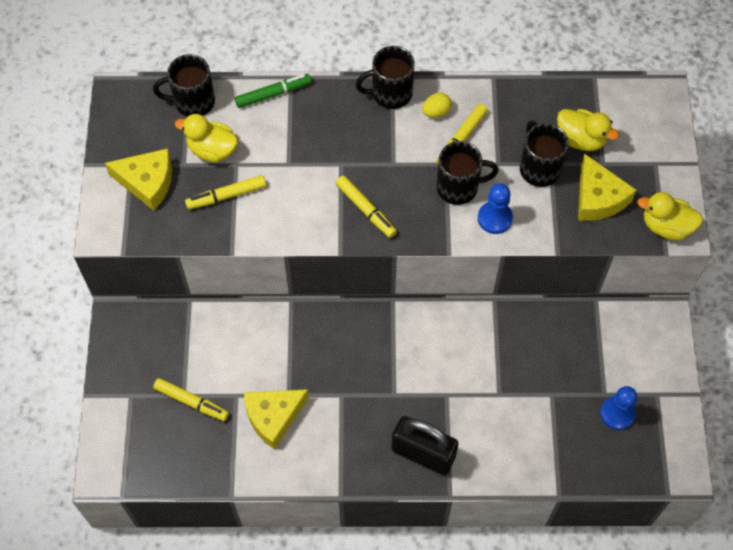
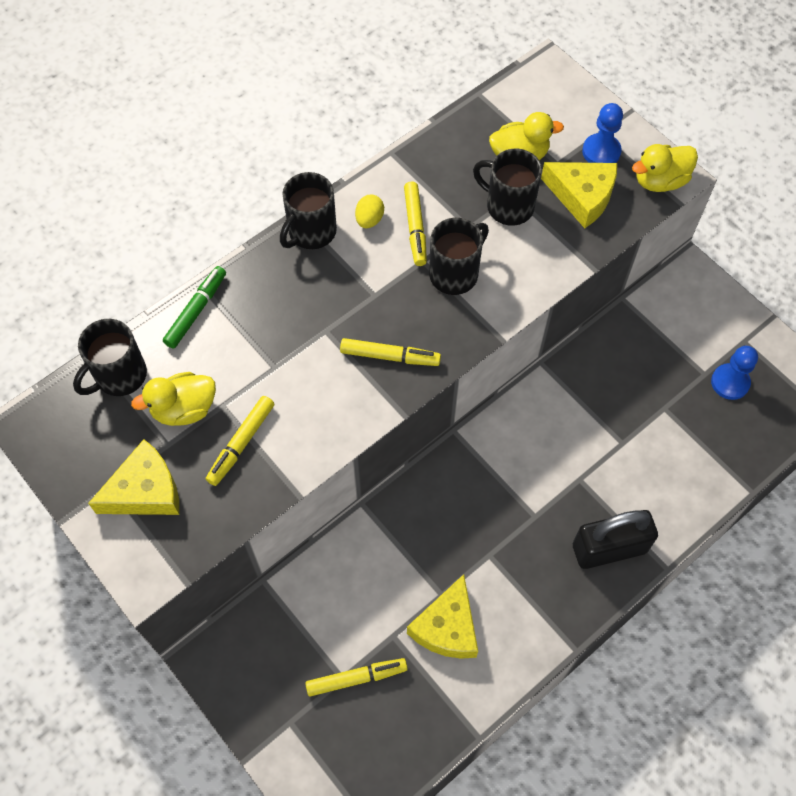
camera: 40 degrees left, 0 degrees up
(494, 218) = (513, 278): blue pawn -> blue pawn (601, 151)

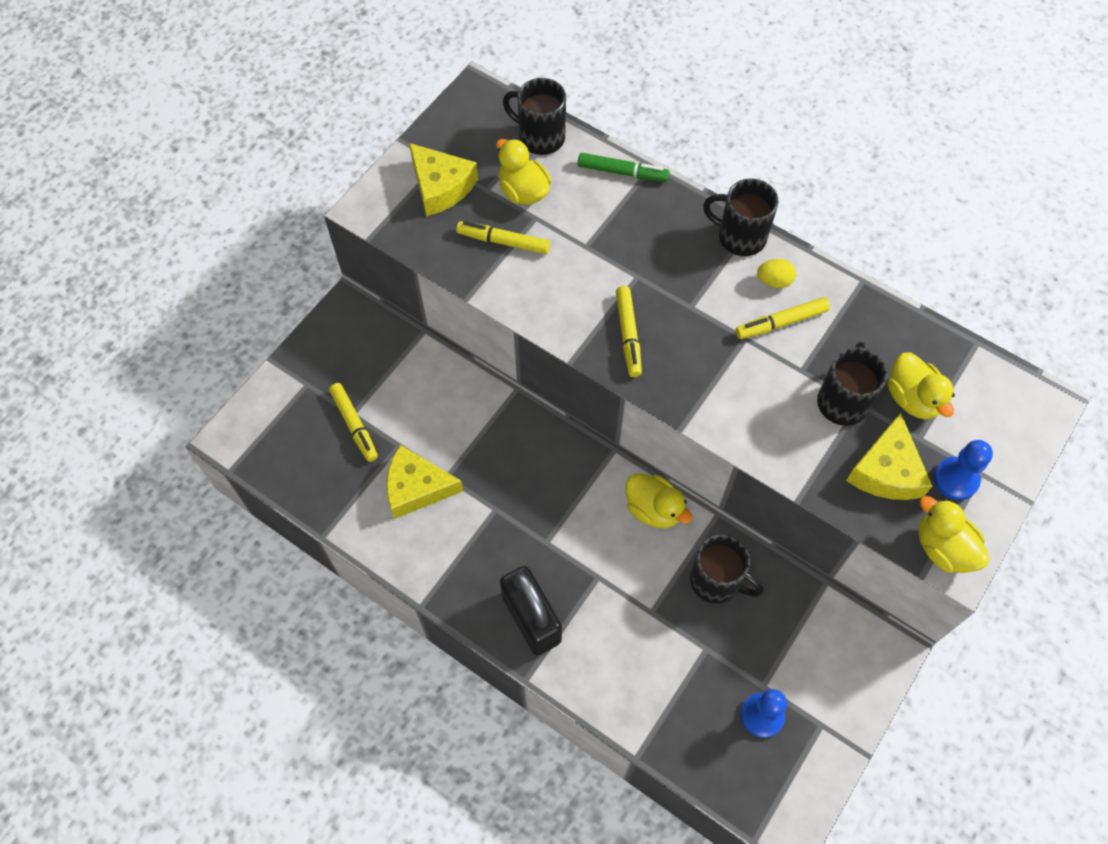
camera: 75 degrees right, 0 degrees up
(455, 273) = (741, 370): black mug -> black mug (716, 581)
(523, 413) = (653, 509): none -> yellow duck

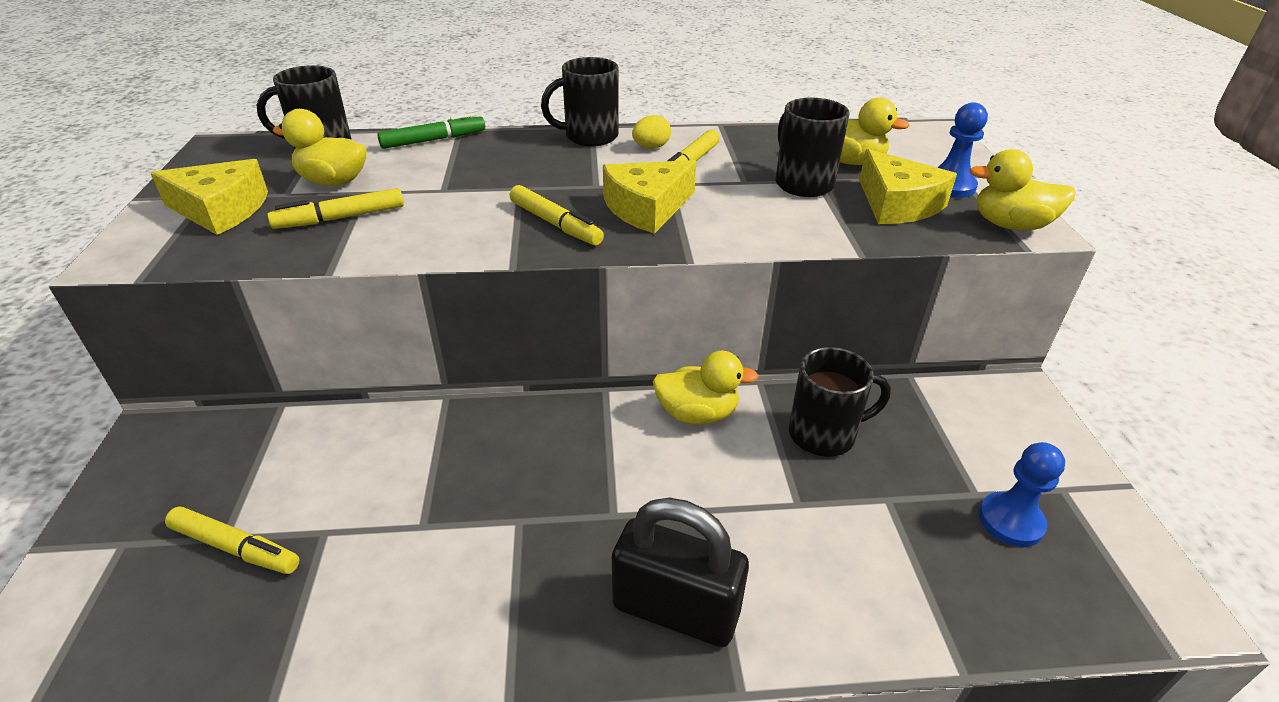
camera: 40 degrees left, 25 degrees down
(417, 488) = (387, 563): yellow cheese -> yellow cheese (647, 208)

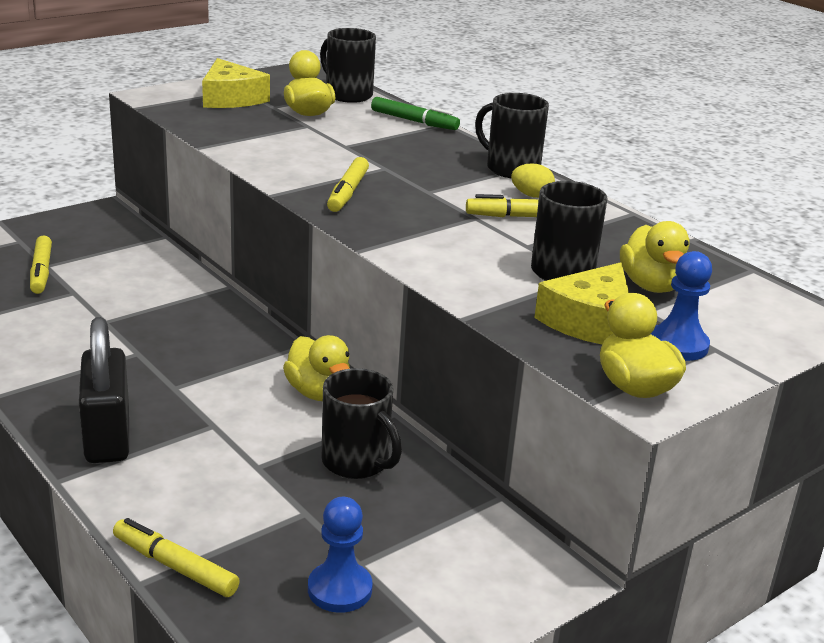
camera: 55 degrees right, 10 degrees down
(341, 218) = (265, 130): yellow marker -> yellow marker (175, 567)
(647, 208) = (419, 217): yellow cheese -> none

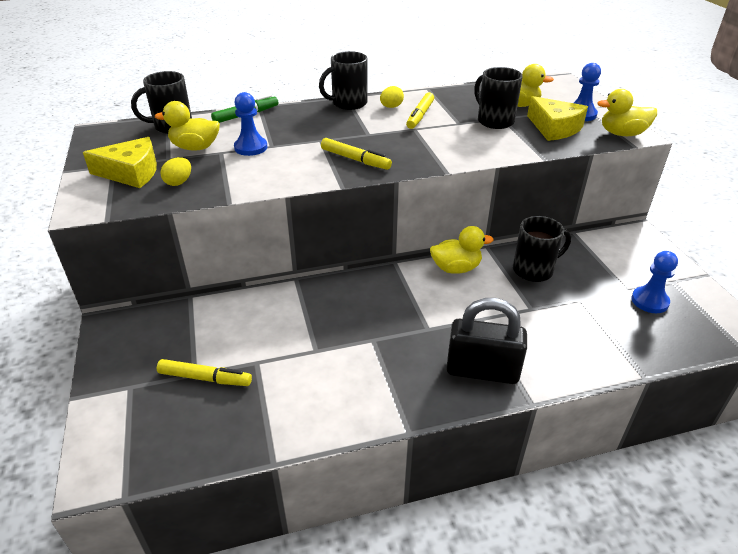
camera: 65 degrees left, 10 degrees up
(175, 567) = (630, 360): yellow marker -> none
(225, 120) = (179, 182): none -> yellow egg
(331, 137) = (251, 147): none -> blue pawn

